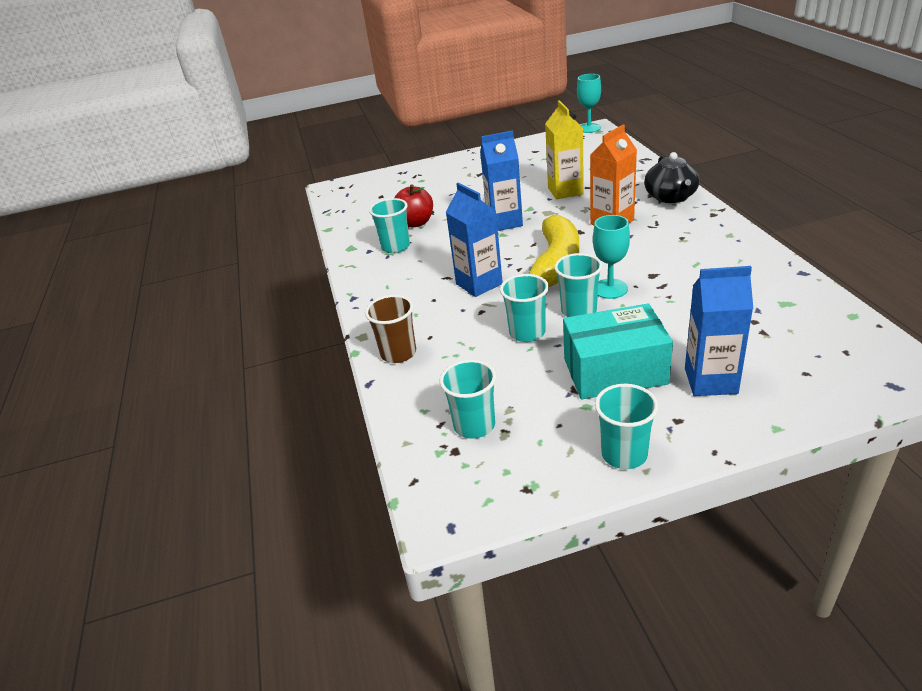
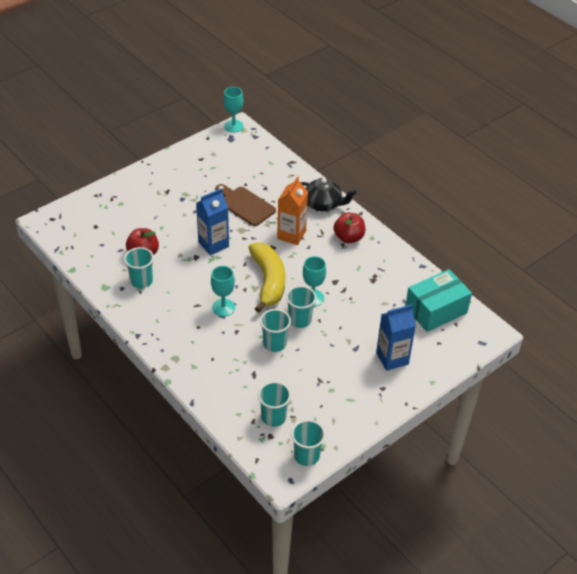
camera: 30 degrees left, 10 degrees up
(398, 353) = (198, 376): brown cup -> none
(479, 284) = (223, 307): blue carton -> turquoise goblet
(565, 191) = (245, 205): yellow carton -> brown cutting board
(615, 371) = (338, 362): turquoise box -> turquoise box (436, 310)
(624, 454) = (362, 416): turquoise cup -> turquoise cup (306, 456)
(671, 197) = (323, 204): black teapot -> black teapot turned 45 degrees counterclockwise
(693, 232) = (348, 238): none -> red apple

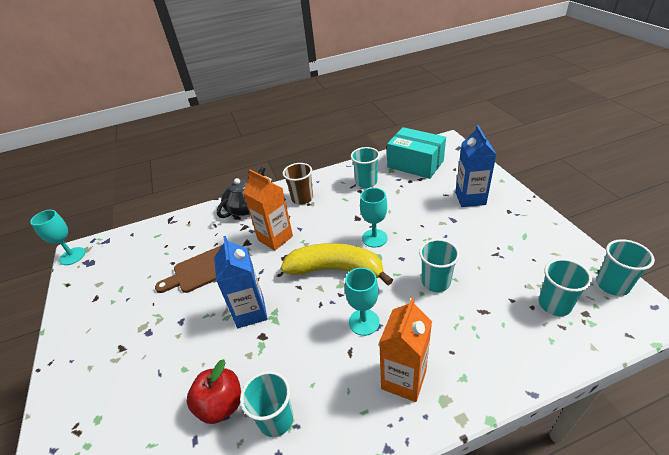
camera: 65 degrees left, 5 degrees down
(184, 336) = (403, 379): none -> orange carton
(300, 320) = (404, 254): turquoise cup -> turquoise cup (366, 182)
(348, 238) = (302, 198): red apple -> brown cup
(436, 310) = (415, 164): turquoise box -> turquoise box turned 45 degrees counterclockwise

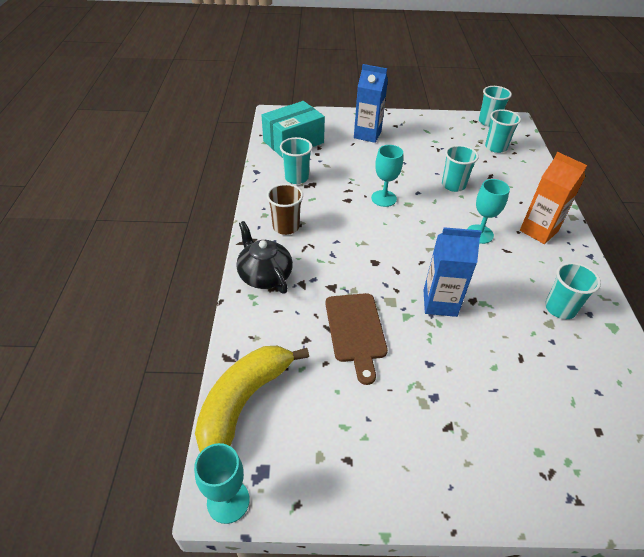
camera: 75 degrees left, 5 degrees up
(221, 405) = (540, 342): red apple -> none
(275, 238) = (340, 262): orange carton -> none
(336, 269) = (411, 232): yellow banana -> yellow banana (243, 402)

